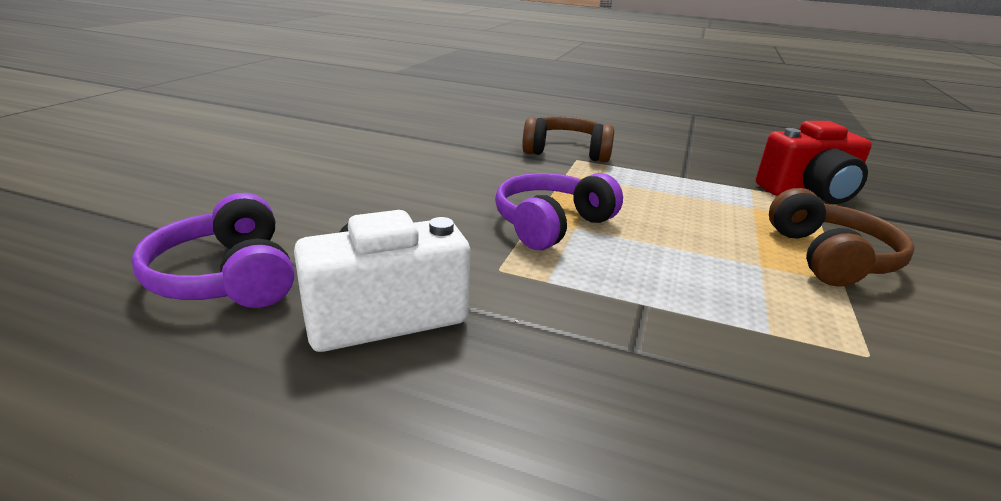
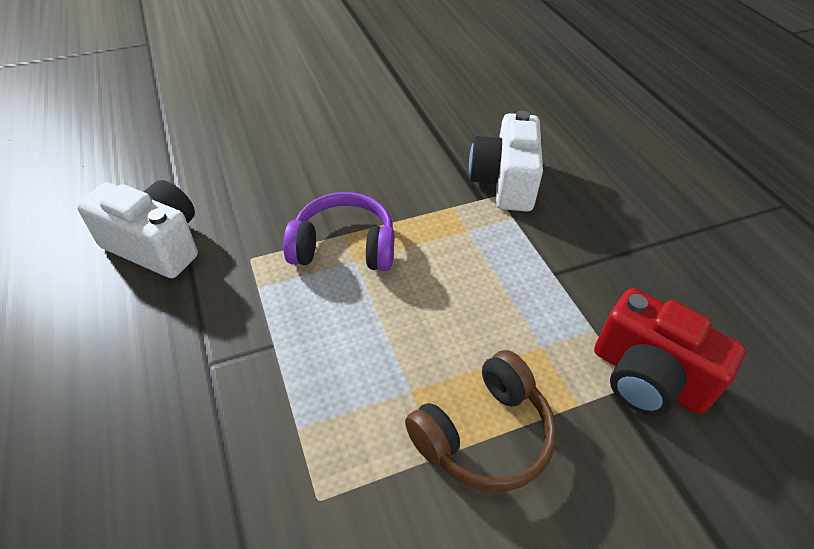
camera: 50 degrees right, 20 degrees up
(227, 277) = (140, 173): purple headphones -> none
(566, 152) = (504, 182): brown headphones -> white camera

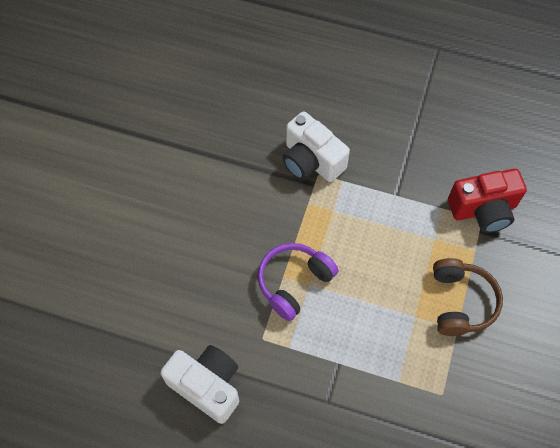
camera: 50 degrees left, 15 degrees up
(156, 245) = (207, 386): white camera -> white camera turned 60 degrees clockwise

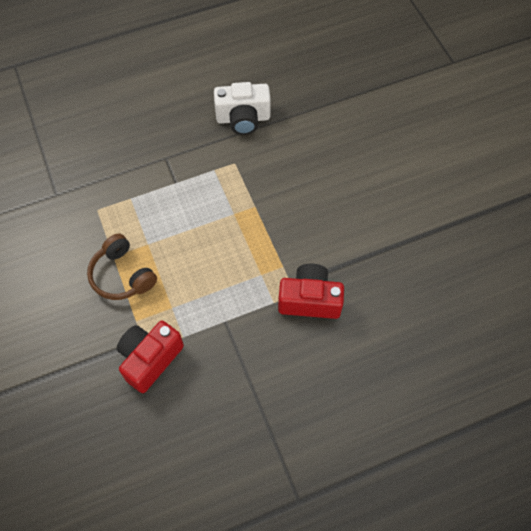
camera: 140 degrees right, 0 degrees up
(294, 282) = (244, 207): purple headphones -> none
(311, 161) = (309, 300): white camera -> red camera

